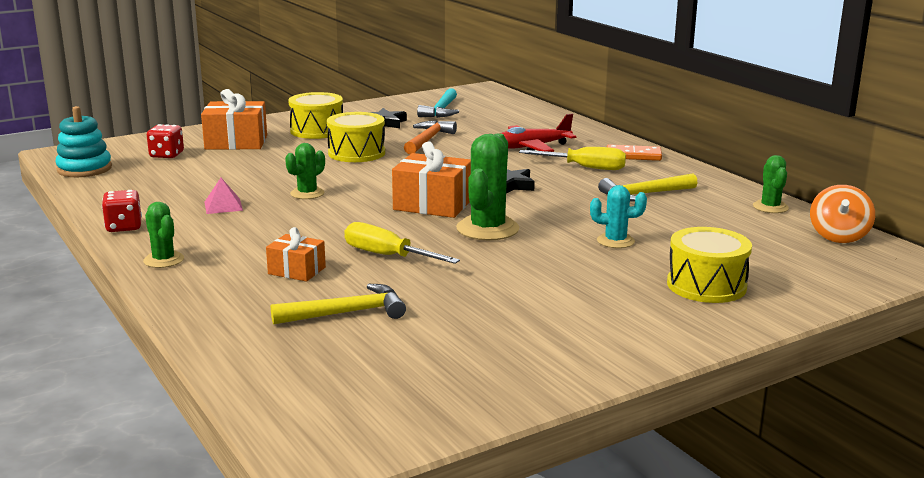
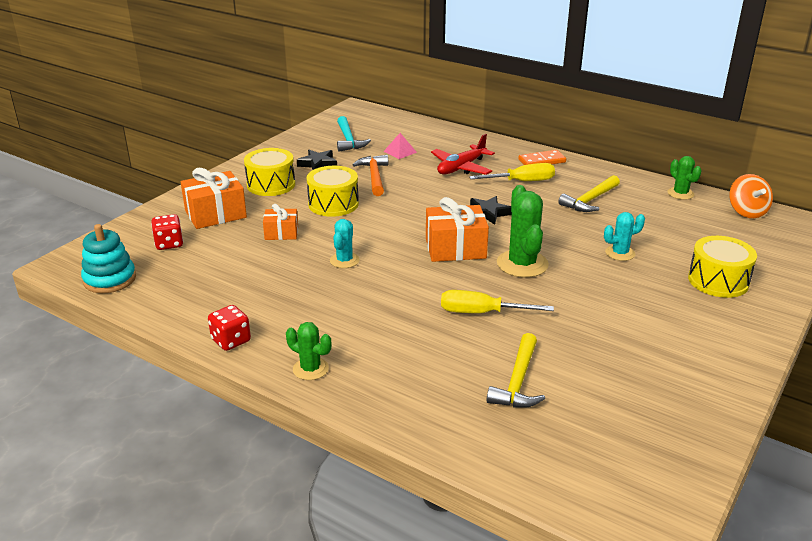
camera: 25 degrees left, 10 degrees up
(223, 206) = (290, 292): pink pyramid -> pink pyramid (400, 152)
(296, 270) = (431, 349): orange gift -> orange gift (281, 233)
(307, 193) = (344, 260): green cactus -> turquoise cactus
(347, 313) = (518, 382): yellow hammer -> yellow hammer turned 150 degrees clockwise

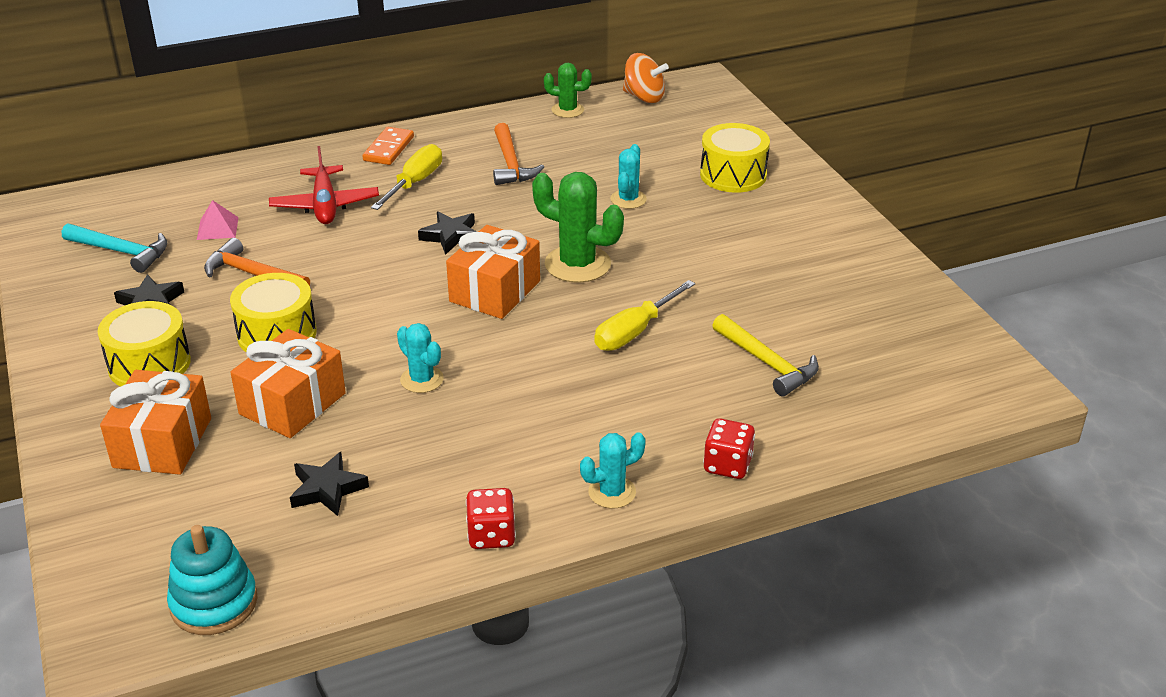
camera: 55 degrees left, 5 degrees up
(169, 244) = (188, 514): red dice -> red dice (727, 465)
(223, 272) = (327, 489): none -> black star
(281, 233) = (292, 404): orange gift -> orange gift, size x1.69
(310, 369) = (612, 492): green cactus -> turquoise cactus
(589, 200) = (511, 164): yellow hammer -> orange hammer

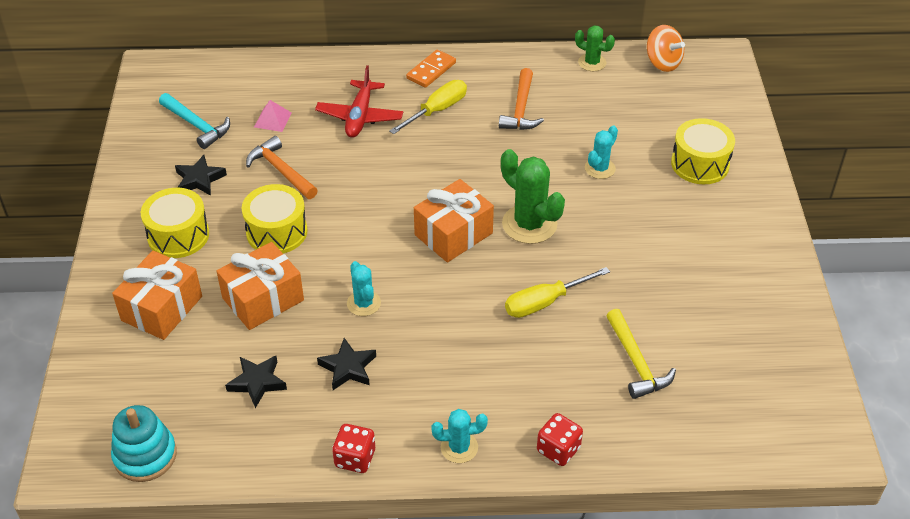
camera: 20 degrees right, 10 degrees up
(451, 236) = (443, 171): black star -> black star (348, 368)

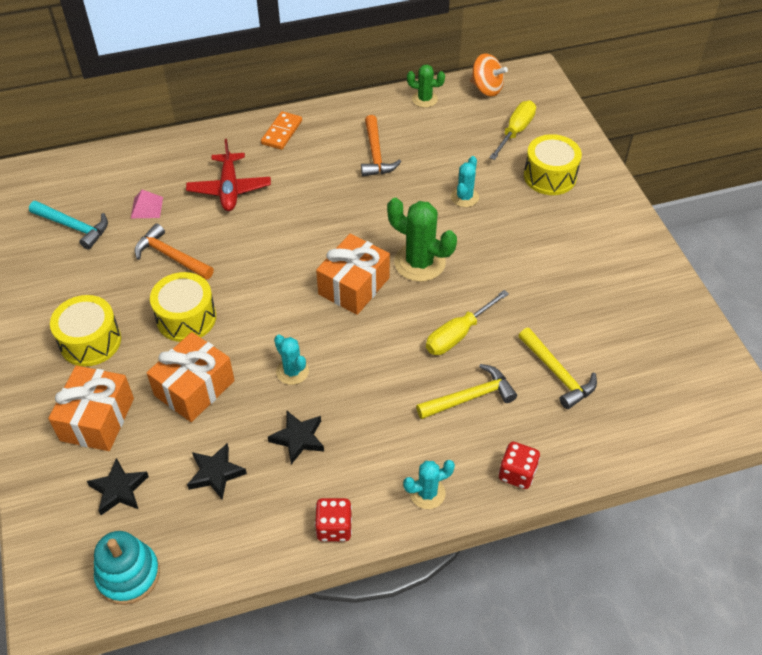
camera: 15 degrees left, 5 degrees up
(199, 179) = (93, 280): black star -> black star (119, 489)
(437, 110) = (299, 169): yellow screwdriver -> yellow screwdriver (515, 132)
(536, 366) = (470, 397): none -> yellow hammer

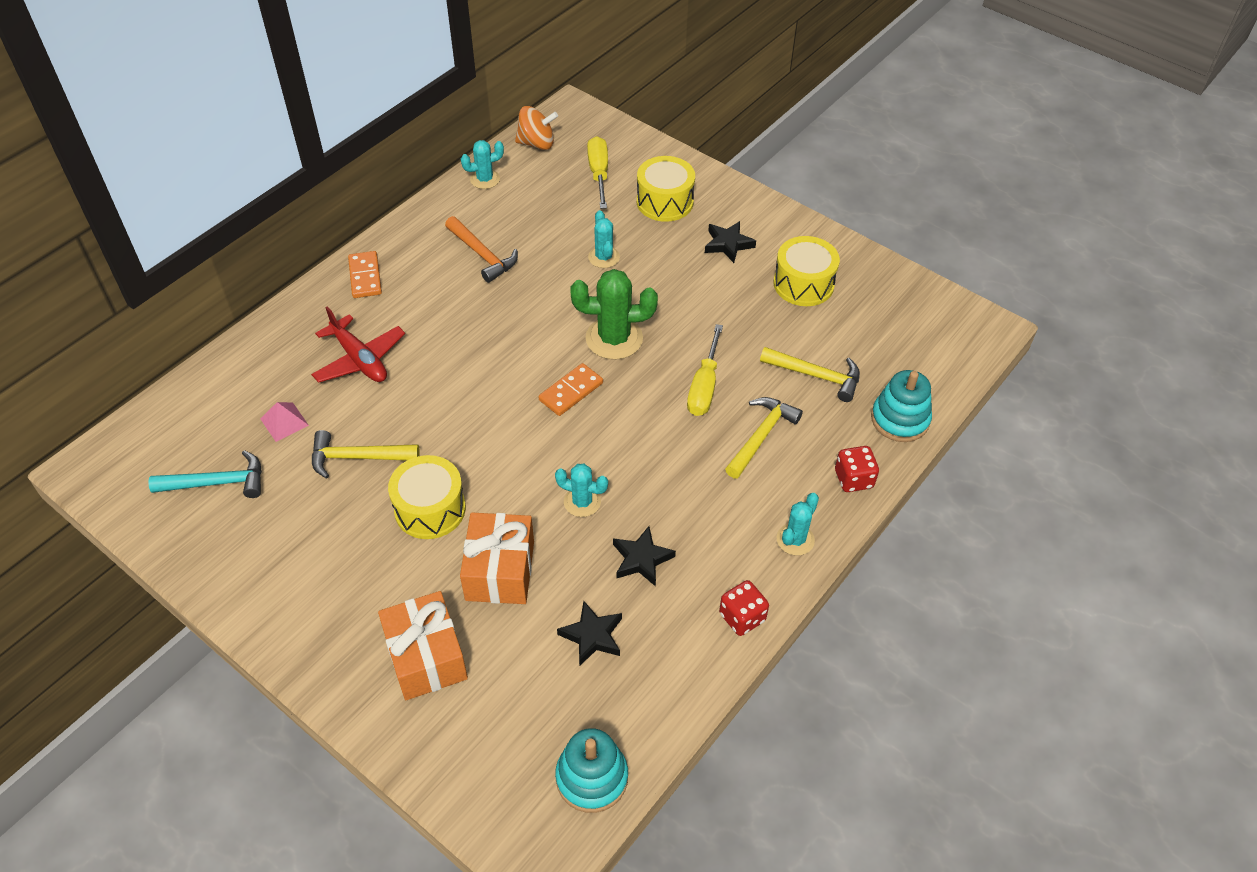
camera: 35 degrees left, 0 degrees up
(90, 341) = (347, 587): yellow drum -> yellow drum (803, 284)
(119, 489) = (510, 708): black star -> black star (728, 244)
(171, 256) = (357, 457): orange hammer -> yellow hammer
(354, 286) = (571, 391): orange gift -> orange domino
(424, 99) = (485, 179): green cactus -> turquoise cactus
(600, 447) = (900, 419): none -> turquoise stacking toy

